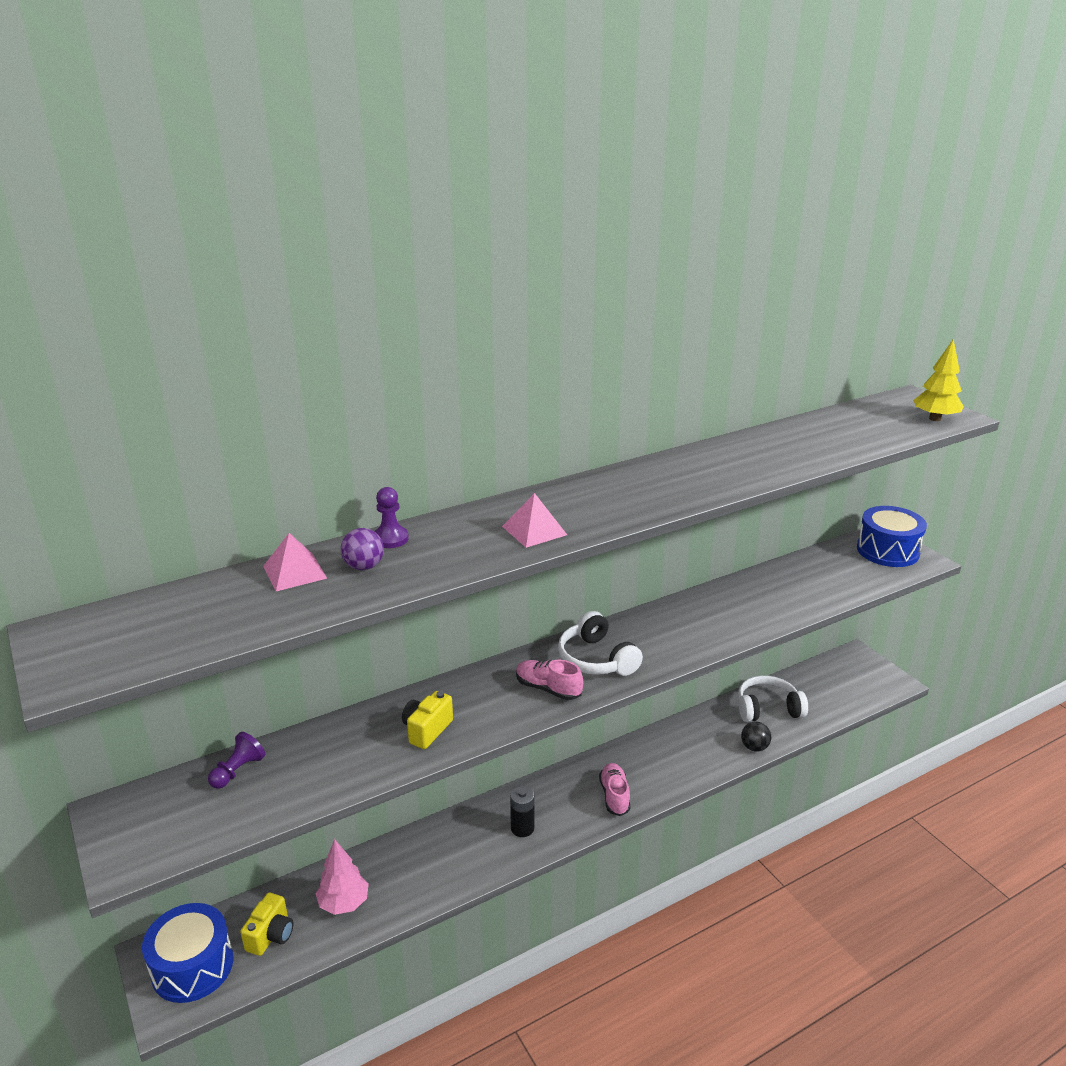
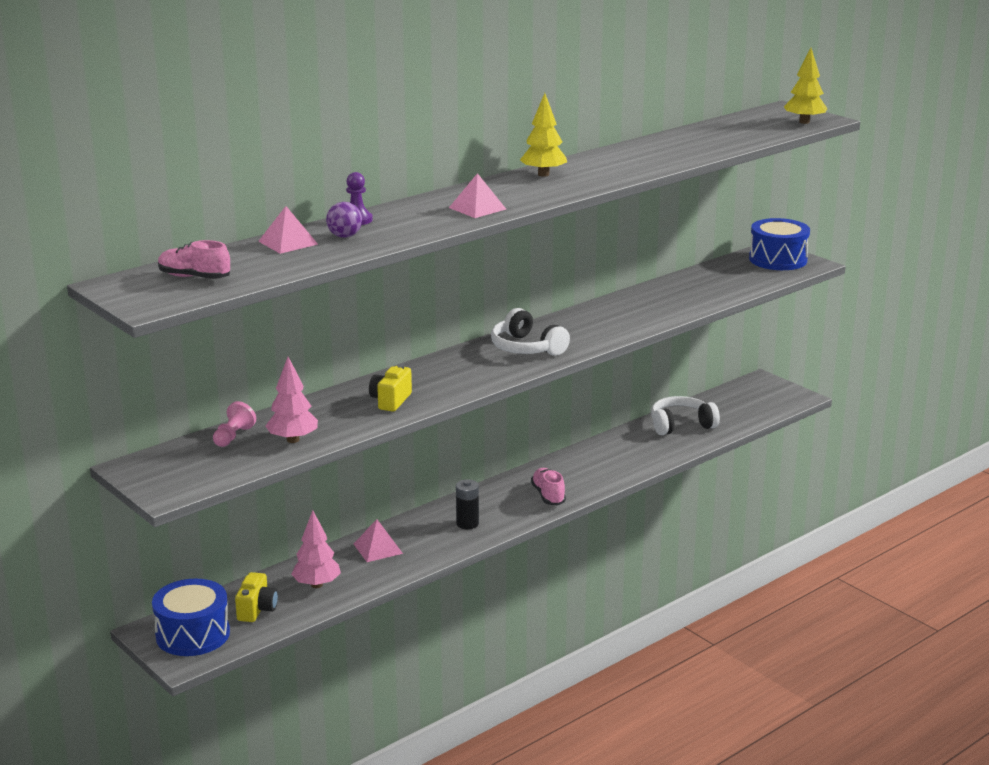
camera: 10 degrees left, 5 degrees down
(238, 771) = (233, 436): purple pawn -> pink pawn
(299, 785) = (293, 440): none -> pink tree
(421, 854) = (378, 548): none -> pink pyramid
(548, 689) = (489, 369): pink shoe -> pink shoe (194, 277)
(626, 479) = (543, 174): none -> yellow tree
(754, 747) = (673, 452): black ball -> none

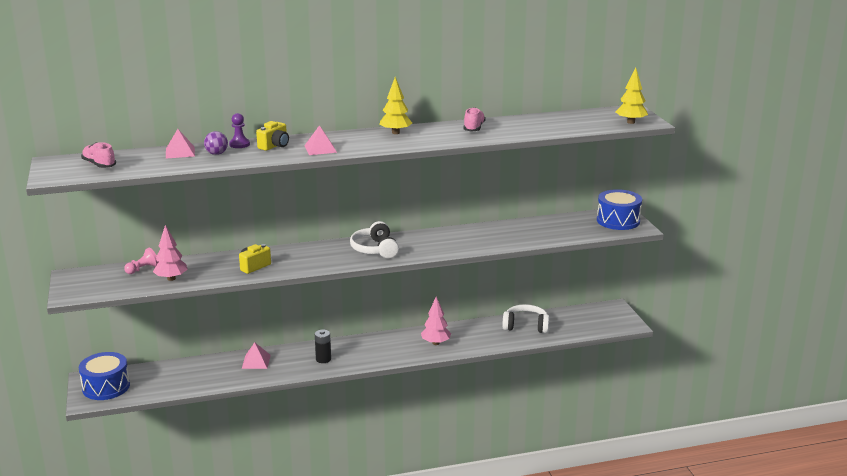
camera: 25 degrees right, 0 degrees up
(257, 610) = (153, 381): yellow camera -> yellow camera (274, 146)
(317, 585) = (200, 375): pink tree -> pink tree (436, 343)
(548, 495) = (391, 353): pink shoe -> pink shoe (474, 128)

